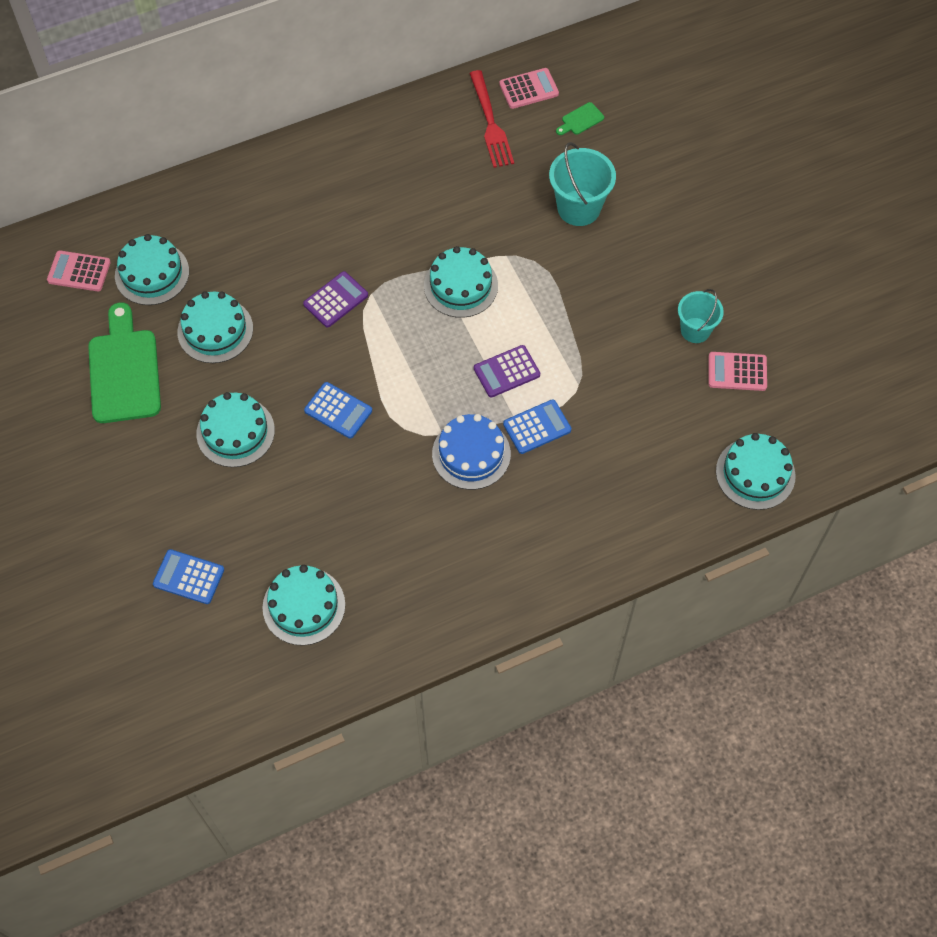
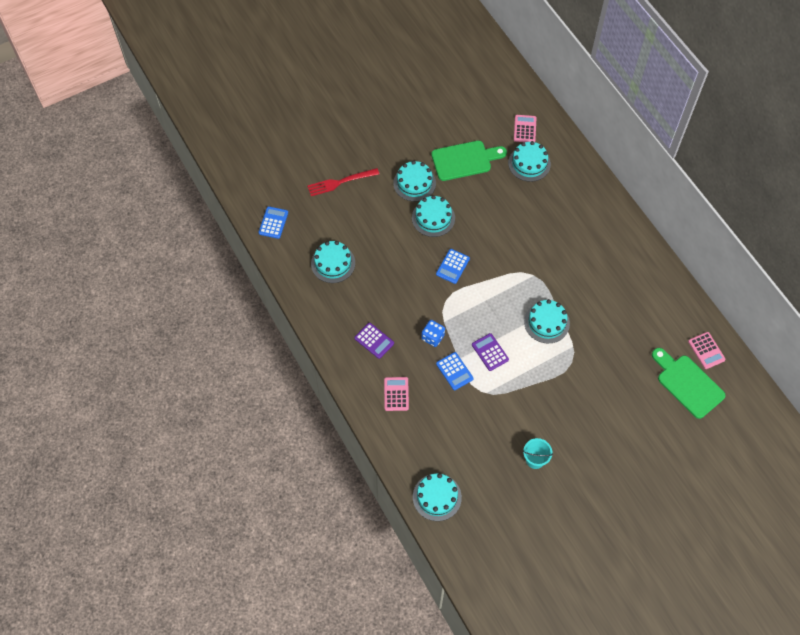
camera: 85 degrees right, 0 degrees up
(189, 577) = (345, 208): blue calculator -> blue calculator (273, 223)
(215, 330) = (496, 199): turquoise cake -> turquoise cake (414, 183)
(336, 300) = (526, 257): purple calculator -> purple calculator (374, 341)
(471, 454) = (433, 337): blue cake -> blue dice
(490, 123) = (673, 330): red fork -> red fork (340, 182)
(578, 208) = (616, 386): turquoise bucket -> none
(580, 120) = (687, 383): green cutting board -> green cutting board, size x2.41
(737, 372) = (508, 485): pink calculator -> pink calculator (396, 394)

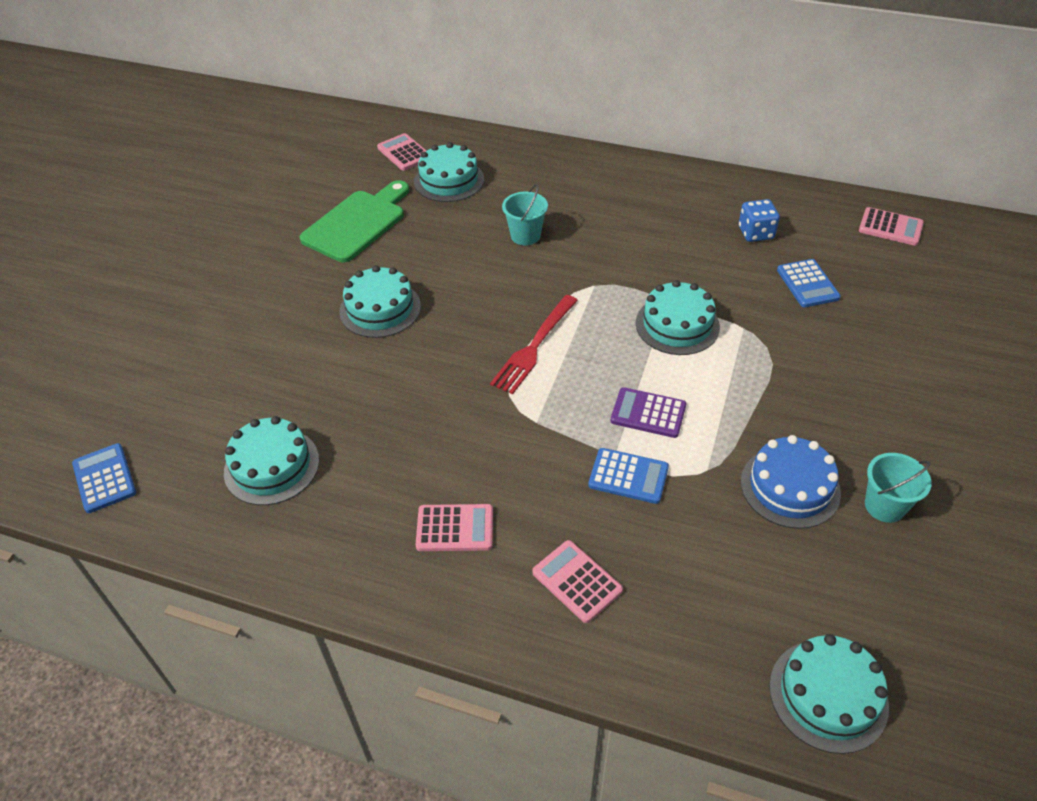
camera: 40 degrees left, 15 degrees down
(340, 182) = (184, 353): red fork -> red fork (534, 346)
(374, 341) = (455, 528): purple calculator -> pink calculator
(414, 183) = (309, 287): turquoise cake -> none
(433, 337) = (543, 454): blue dice -> blue dice (756, 233)
(452, 266) = (472, 346): blue calculator -> blue calculator (807, 284)
(509, 424) = (790, 487): none -> blue cake
(531, 224) = (525, 235): none -> turquoise bucket
(687, 383) = (921, 273): green cutting board -> none

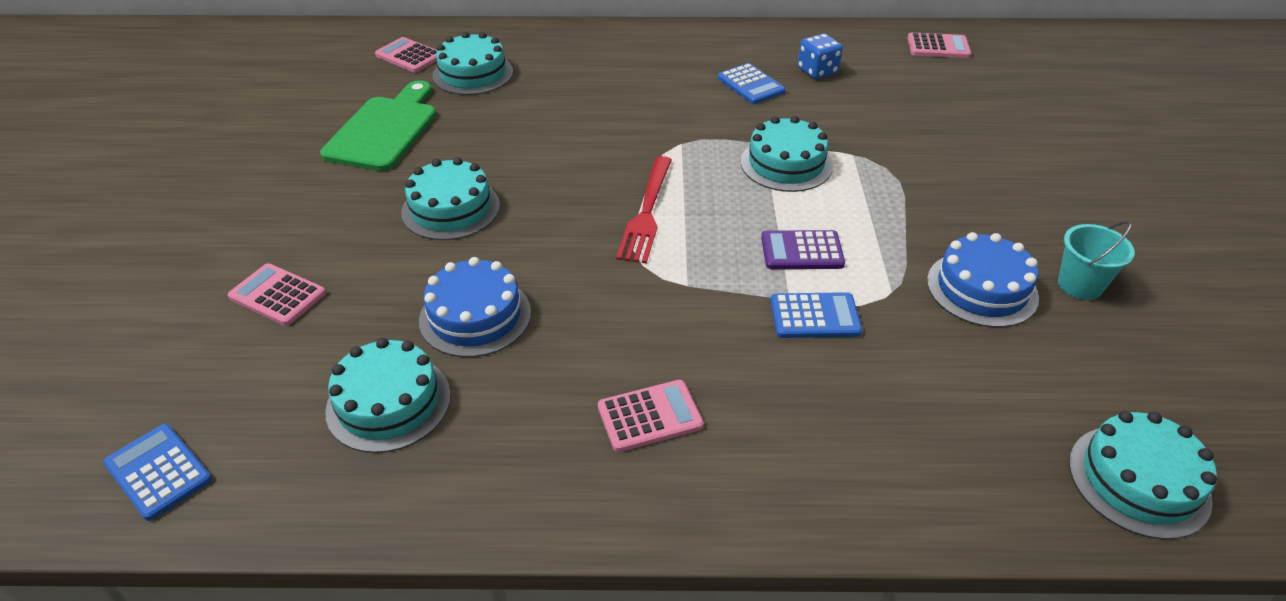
camera: 20 degrees left, 5 degrees down
(361, 409) = (475, 316): none -> blue cake
(525, 235) = (583, 111): turquoise bucket -> none
(577, 581) = (817, 437): pink calculator -> pink calculator (277, 295)
(807, 284) = (891, 106): blue calculator -> blue calculator (750, 85)

